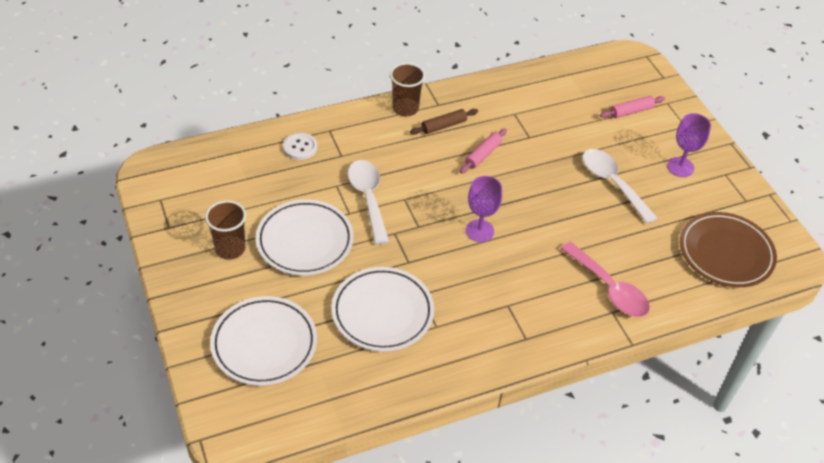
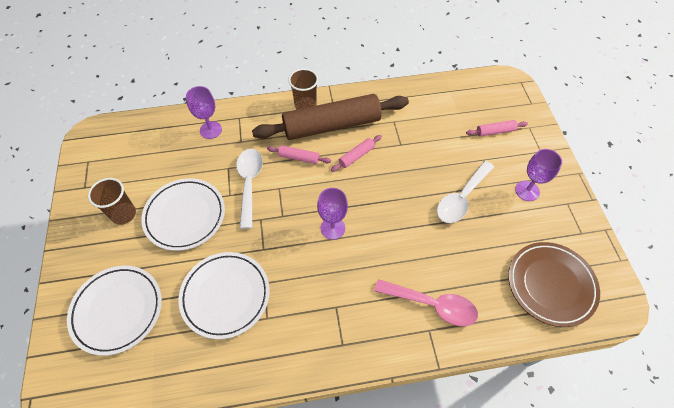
camera: 15 degrees right, 10 degrees up
(300, 147) = (211, 130): white button -> purple goblet
(417, 165) = (299, 158): none -> pink rolling pin
(443, 126) = (332, 125): brown rolling pin -> brown rolling pin, size x2.49
(609, 288) = (432, 305): pink spoon -> pink spoon turned 45 degrees counterclockwise
(612, 183) = (461, 198): white spoon -> white spoon turned 120 degrees counterclockwise

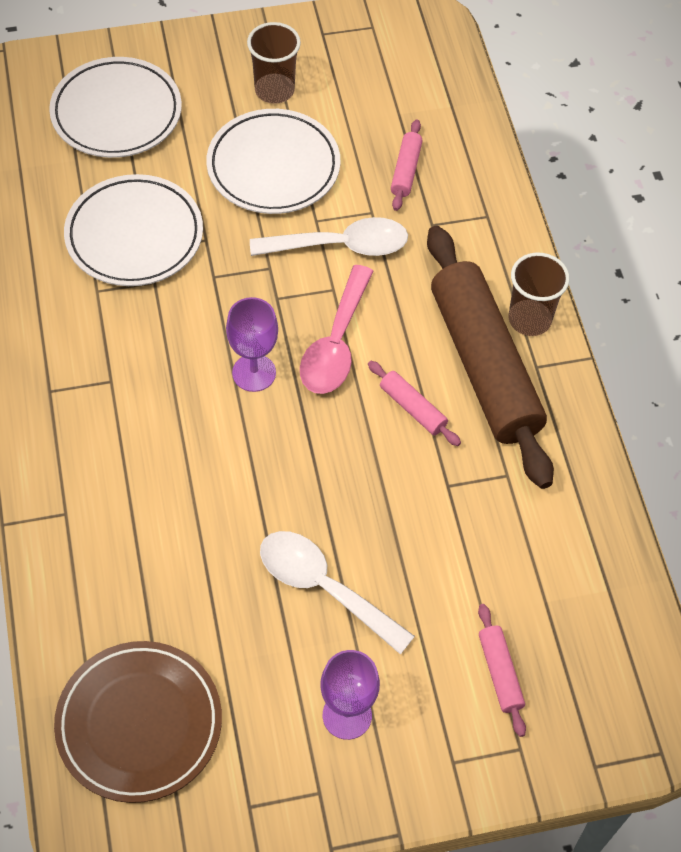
camera: 85 degrees right, 0 degrees up
(211, 130) = (453, 178): purple goblet -> none
(299, 158) = (401, 315): pink rolling pin -> pink rolling pin (405, 170)
(432, 305) = (108, 521): pink spoon -> pink spoon (336, 344)

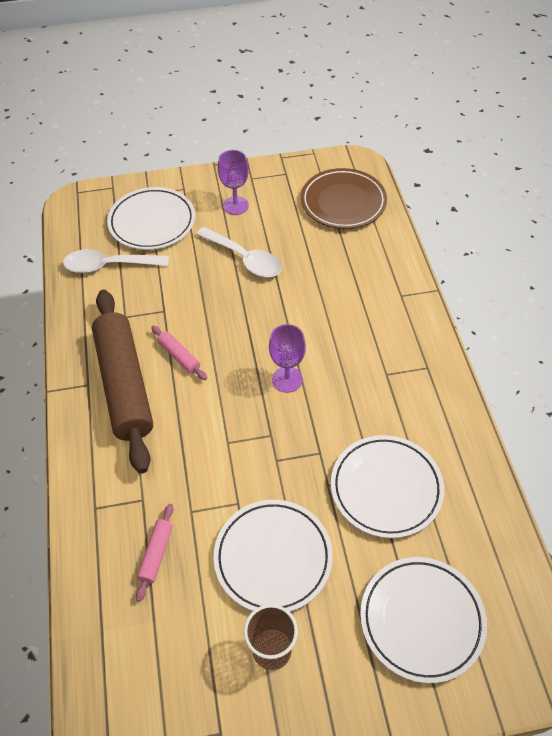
camera: 175 degrees left, 5 degrees down
(336, 344) = (228, 400): pink spoon -> none
(341, 246) = (219, 479): white spoon -> white spoon (109, 266)
(499, 673) = (152, 222): pink rolling pin -> white plate
(529, 319) = (83, 419): brown cup -> none

